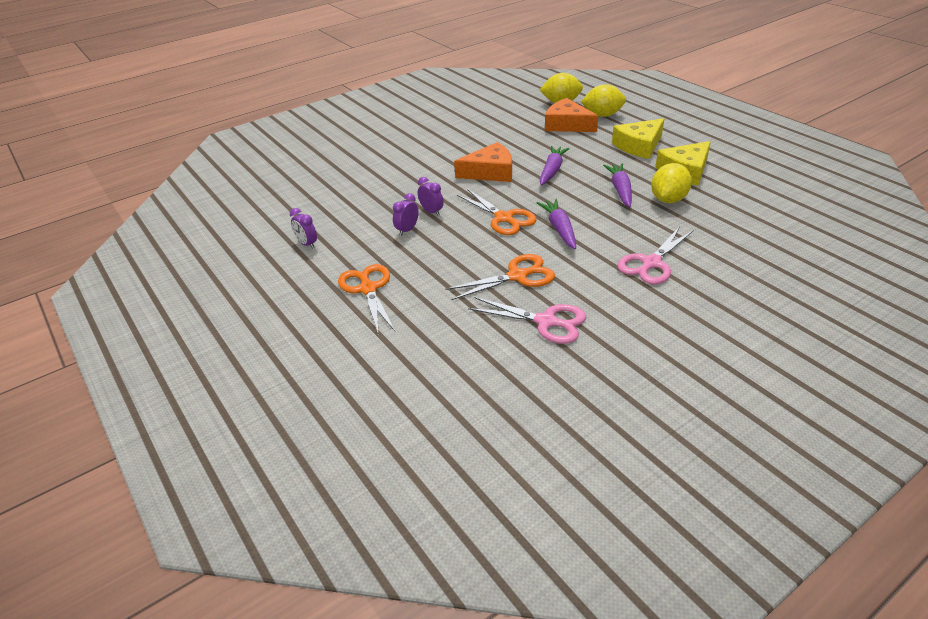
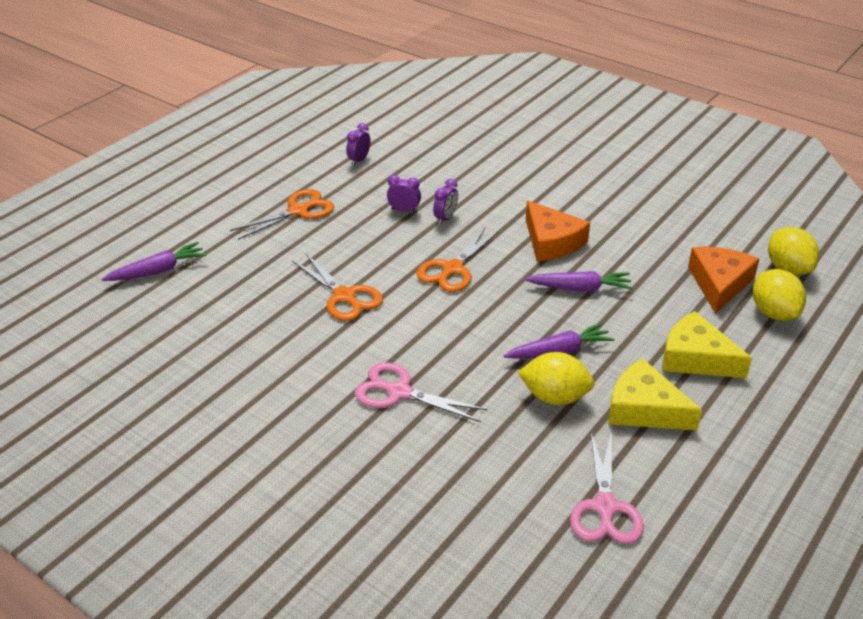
camera: 70 degrees right, 0 degrees up
(546, 322) = (273, 327): pink scissors -> pink scissors (605, 508)
(559, 229) = (446, 313): purple carrot -> purple carrot (158, 271)

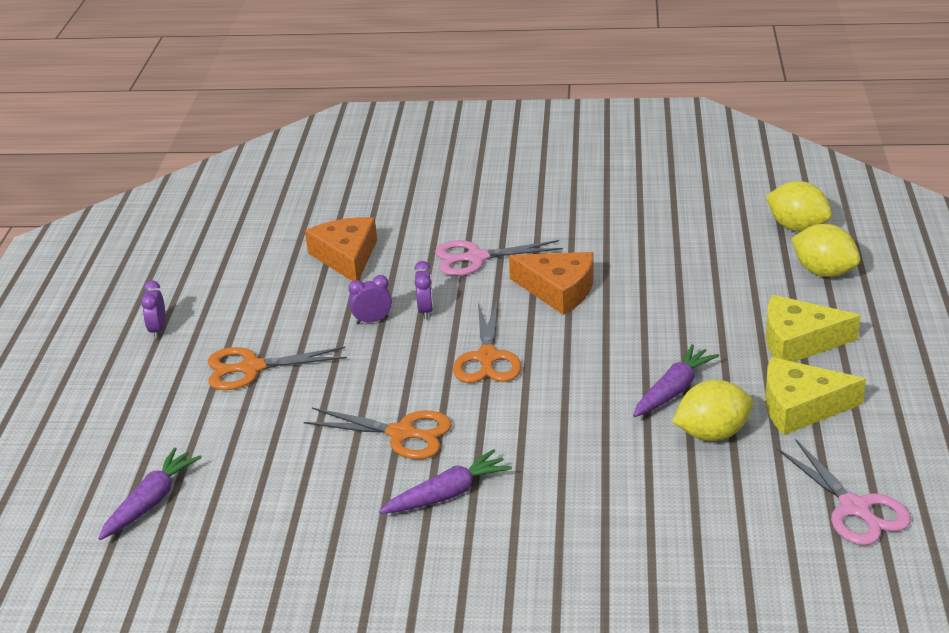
camera: 30 degrees left, 5 degrees down
(298, 211) = (251, 368): orange scissors -> orange scissors turned 120 degrees counterclockwise
(359, 160) = (263, 288): purple clock -> purple clock (158, 330)
(399, 392) = (560, 500): pink scissors -> pink scissors (475, 258)
(580, 288) = (632, 323): purple carrot -> purple carrot (447, 494)
(719, 284) = (752, 265): orange cheese -> orange cheese (346, 257)

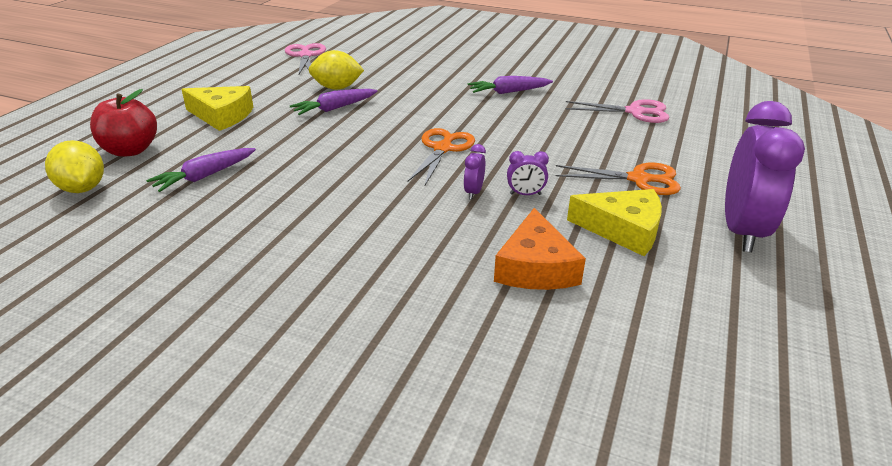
camera: 165 degrees left, 0 degrees up
(151, 501) = (698, 119): purple carrot -> purple carrot (204, 176)
(158, 330) = (742, 231): purple clock -> purple clock, size x2.43
(402, 434) = (525, 120): orange scissors -> none
(475, 258) = (397, 231): pink scissors -> pink scissors (635, 112)
(558, 290) = (347, 183): orange cheese -> none
(800, 406) = (272, 89): yellow cheese -> yellow cheese (623, 230)
(823, 272) = (130, 150): yellow lemon -> red apple

